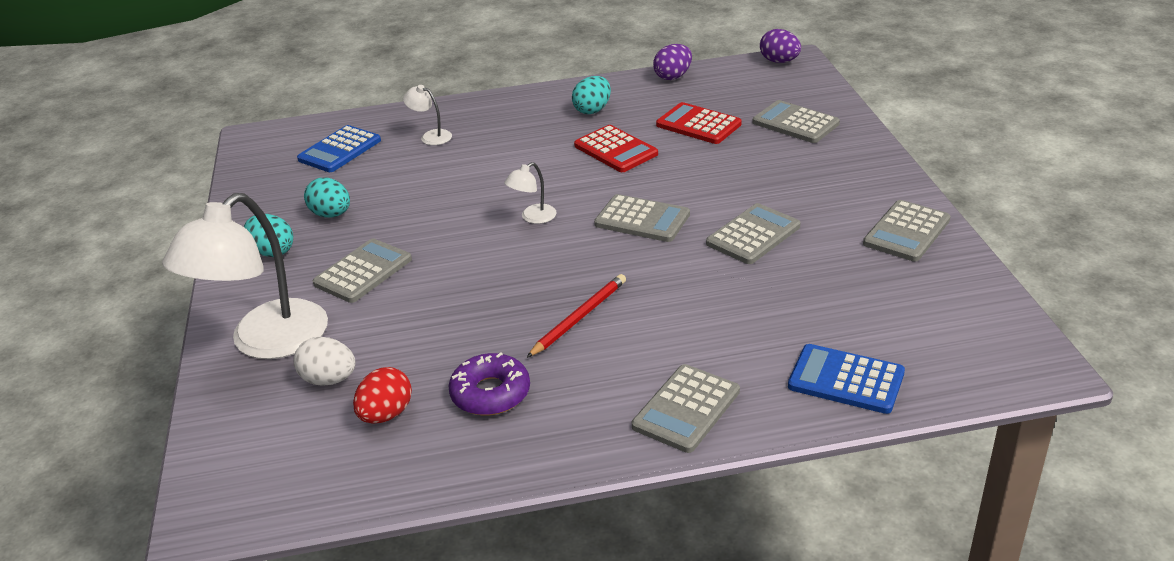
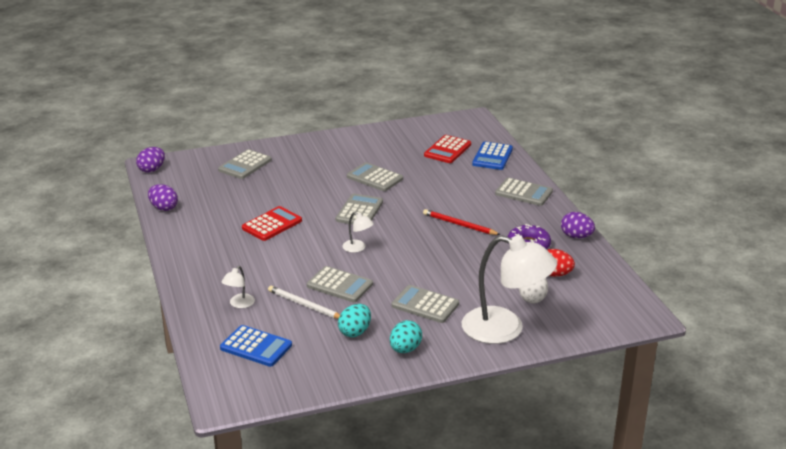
camera: 100 degrees left, 5 degrees down
(408, 178) = (305, 305): none -> white pencil
(502, 463) = (576, 236): none -> purple egg
(592, 110) = (210, 237): turquoise egg -> none
(698, 125) = (241, 196): red calculator -> red calculator (447, 150)
(906, 232) = (369, 138): grey calculator -> grey calculator (339, 285)

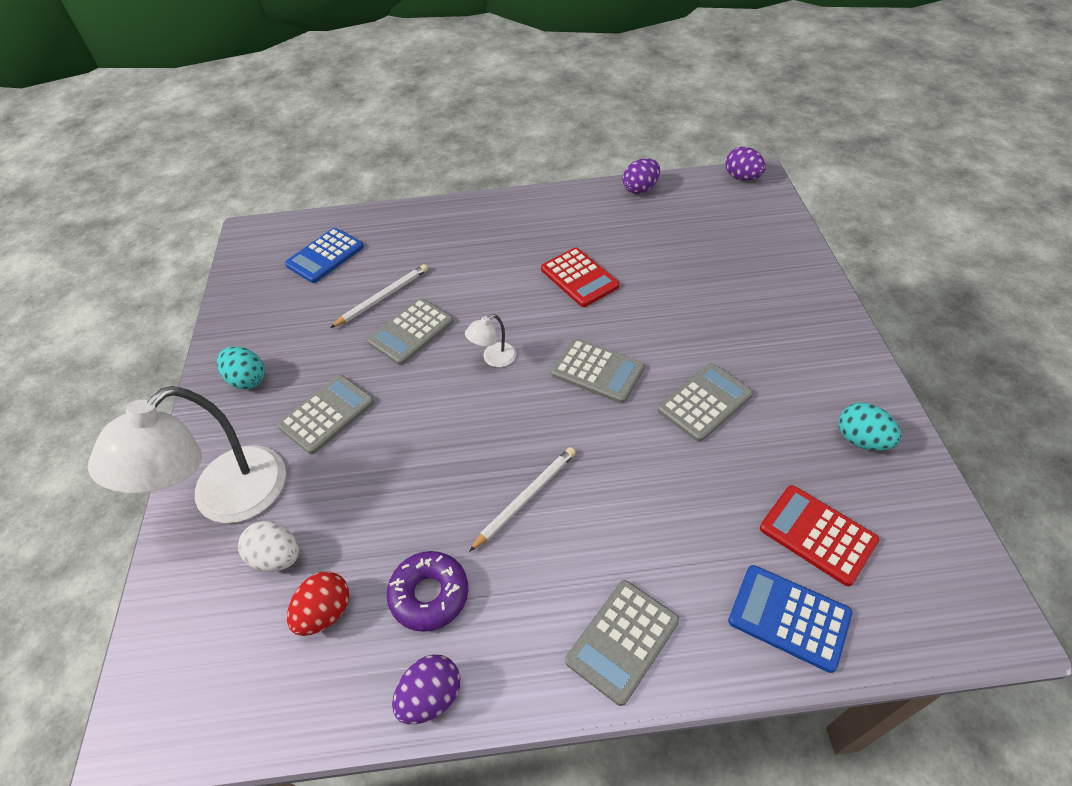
camera: 105 degrees right, 20 degrees up
(239, 304) = (409, 246): white lamp -> none
(245, 165) = (754, 257): grey calculator -> none
(355, 332) = (307, 337): turquoise egg -> turquoise egg (861, 440)
(459, 225) = (526, 498): red pencil -> white pencil

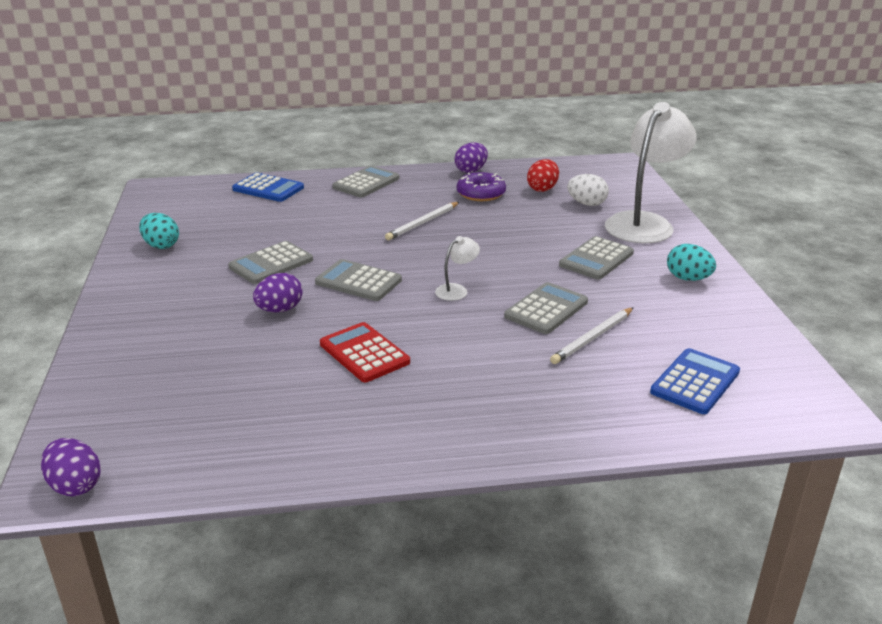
camera: 175 degrees right, 20 degrees down
(640, 189) = (248, 469): purple egg -> purple egg (279, 310)
(817, 534) = (229, 211): red calculator -> none

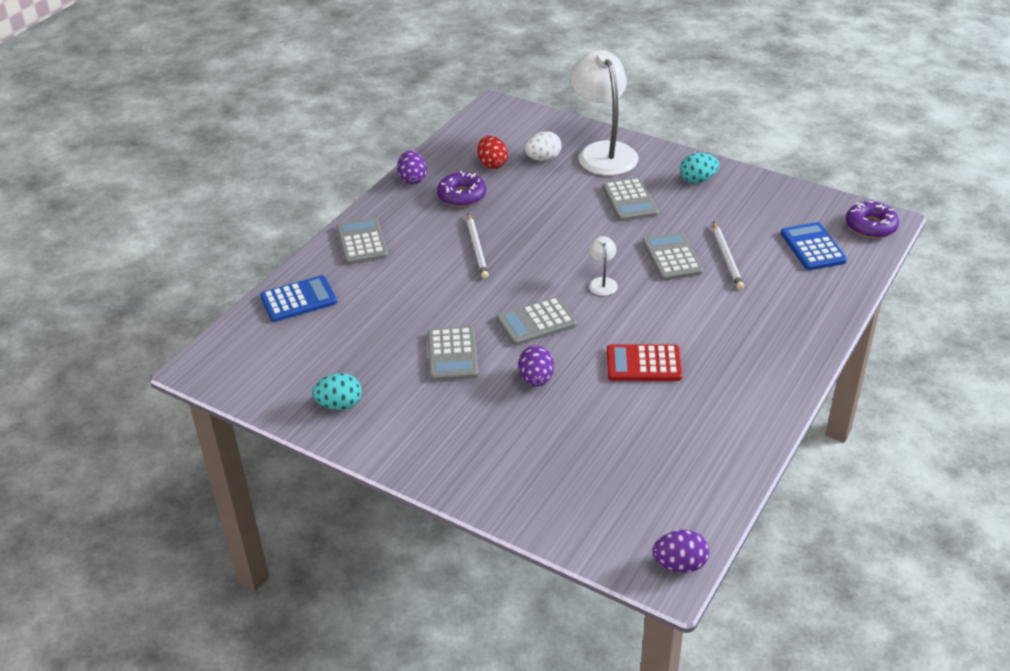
camera: 50 degrees left, 10 degrees up
(800, 407) = (870, 226): none -> purple donut

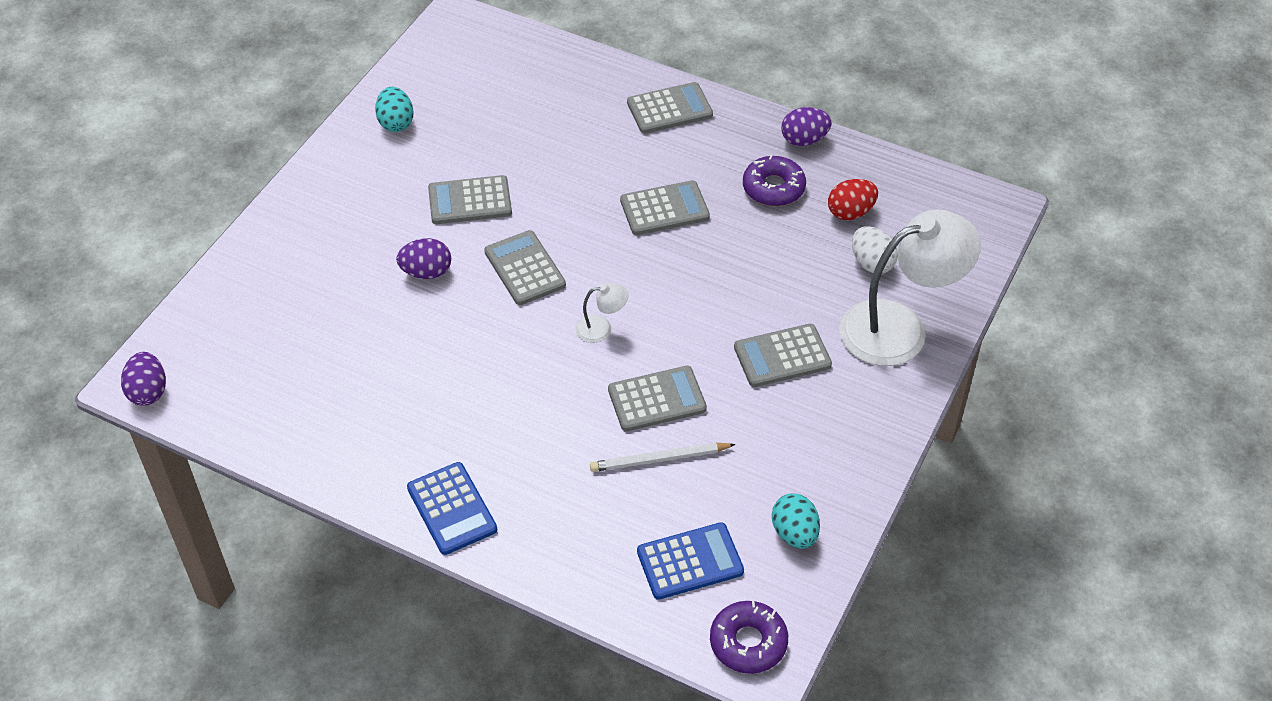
camera: 85 degrees right, 10 degrees up
(298, 300) = (562, 72): blue calculator -> blue calculator (452, 509)
(477, 248) = (664, 209): white pencil -> grey calculator
(643, 364) = (449, 367): red calculator -> none
(697, 180) = (843, 434): turquoise egg -> turquoise egg (794, 533)

